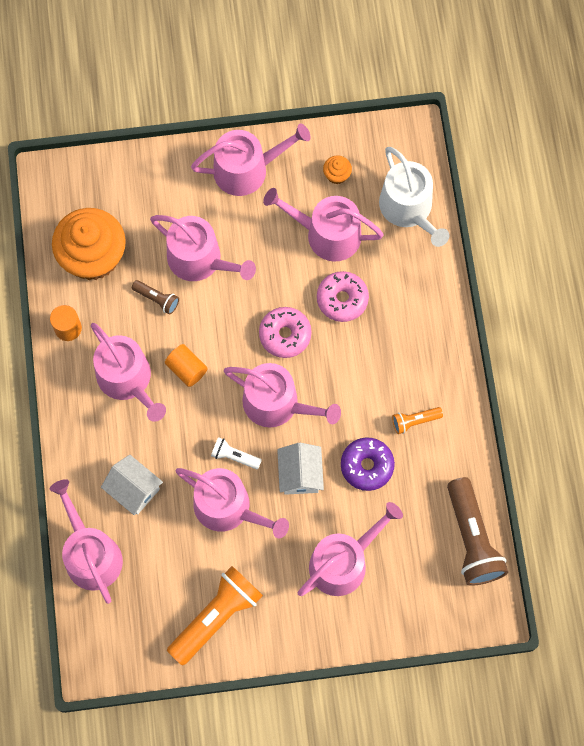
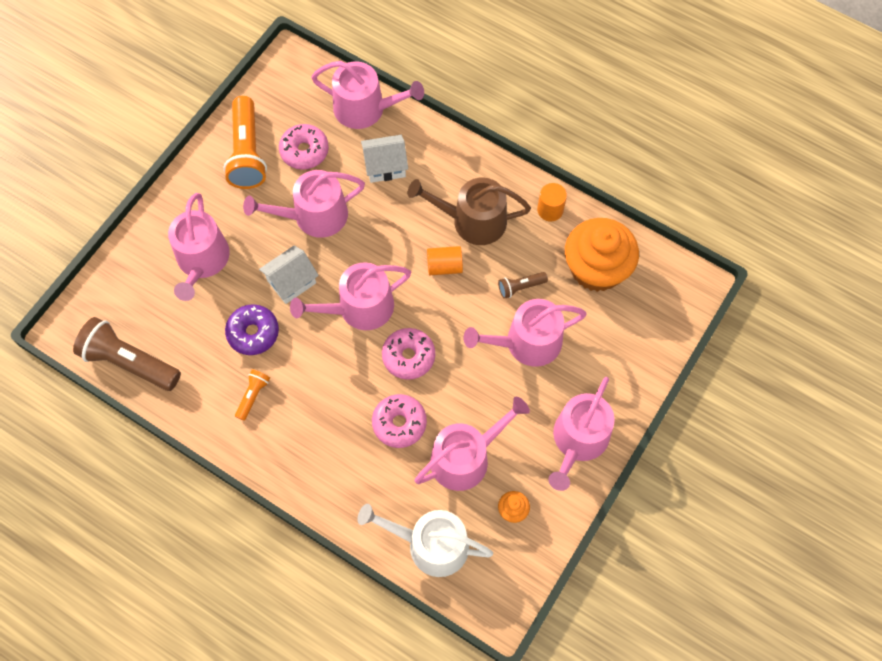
camera: 130 degrees right, 5 degrees down
(128, 380) = (472, 220): pink watering can -> brown watering can
(175, 569) = (304, 151): none -> pink donut
(234, 456) = (347, 248): white flashlight -> none
(300, 474) = (291, 282): white house -> white house turned 75 degrees counterclockwise

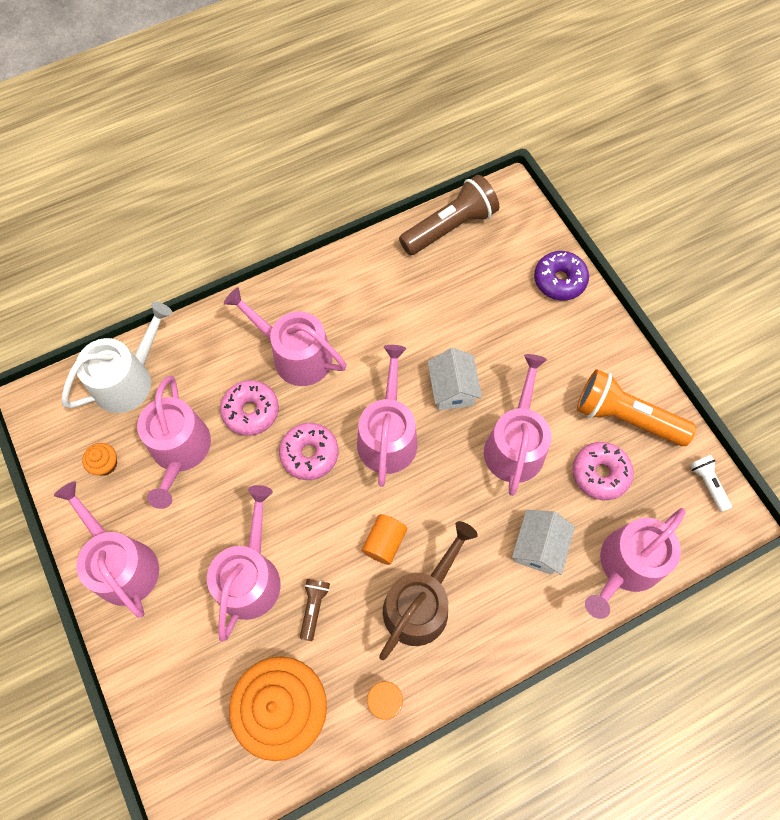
camera: 120 degrees right, 0 degrees up
(202, 261) = (519, 323): pink watering can -> pink watering can (295, 355)
(253, 333) = (418, 333): purple donut -> purple donut (559, 280)
(253, 396) = (357, 305): orange flashlight -> none
(272, 83) = (707, 484): none -> white flashlight

